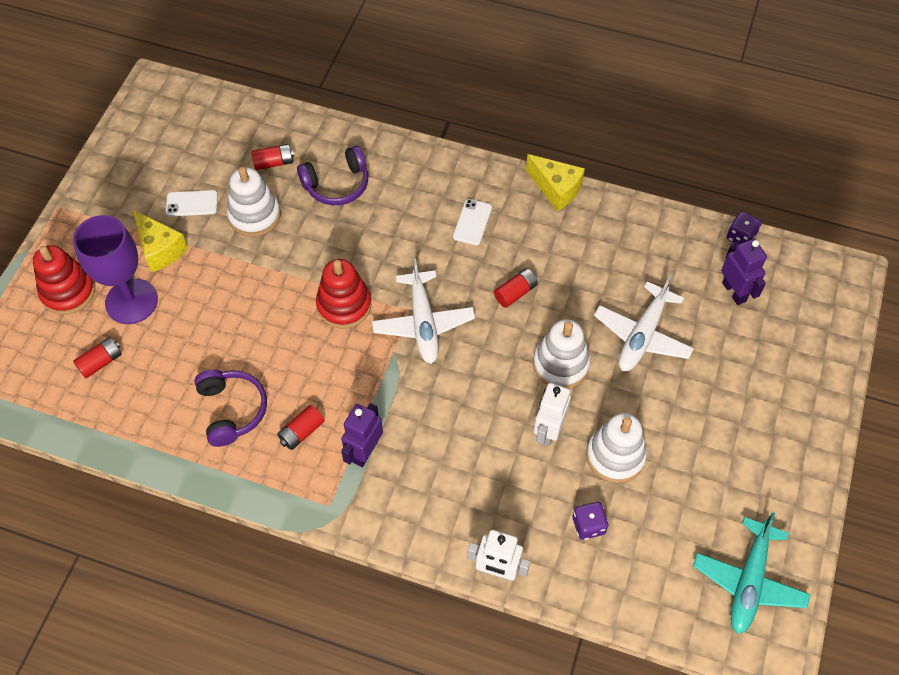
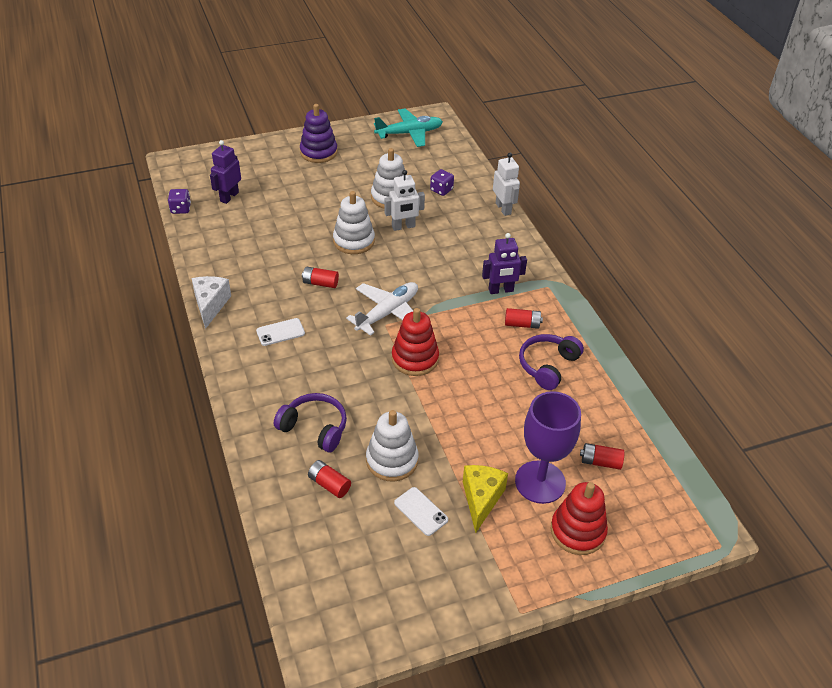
camera: 130 degrees left, 15 degrees down
(556, 189) = (210, 305): yellow cheese -> white cheese
(642, 335) = (299, 218): white plane -> none
(771, 437) = (318, 152): none -> purple stacking toy

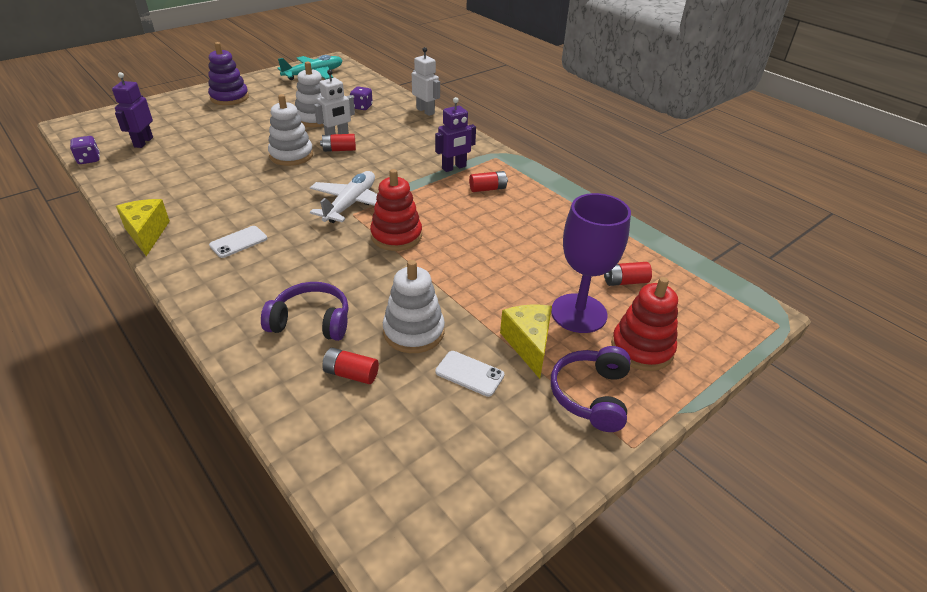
camera: 20 degrees left, 5 degrees down
(210, 305) = (147, 234): white cheese -> yellow cheese
(320, 283) = (268, 193): red battery -> red battery (339, 150)
(548, 366) = (530, 215): purple headphones -> purple headphones (591, 395)

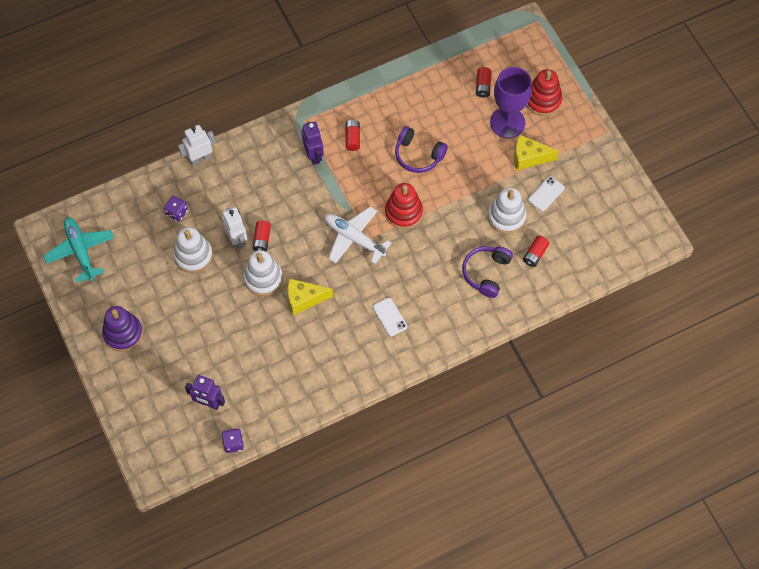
camera: 75 degrees left, 25 degrees up
(147, 234) = (365, 380): yellow cheese -> yellow cheese (304, 299)
(591, 395) = (572, 138): purple headphones -> purple headphones (418, 155)

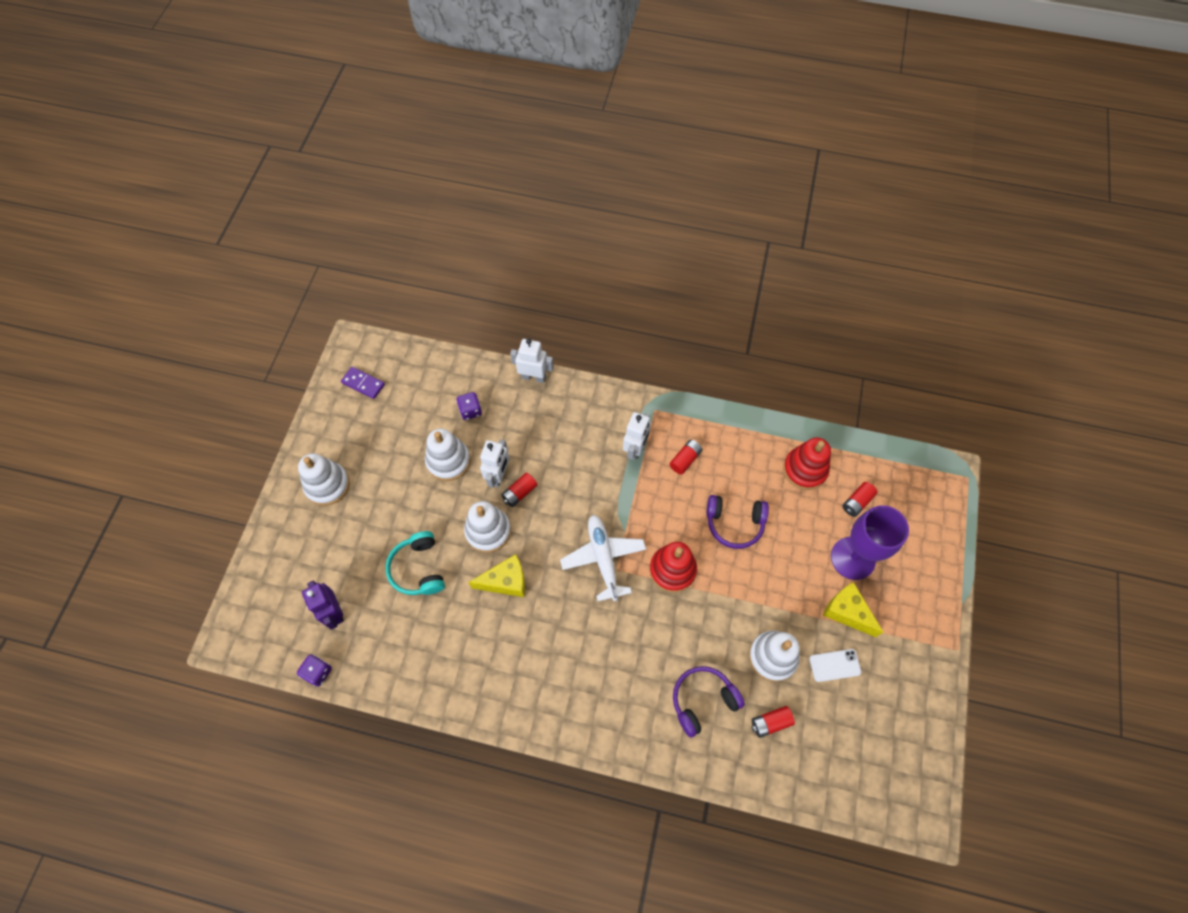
camera: 40 degrees right, 0 degrees up
(80, 251) = (363, 384): turquoise plane -> purple domino
(123, 333) = (327, 485): purple stacking toy -> white stacking toy
(239, 335) = (418, 569): none -> turquoise headphones
(304, 299) = (506, 581): yellow cheese -> yellow cheese turned 135 degrees clockwise
(314, 155) = (635, 449): purple robot -> white robot
(389, 317) = (568, 667): white phone -> none
(418, 155) = (734, 523): purple headphones -> purple headphones turned 60 degrees counterclockwise
(543, 100) = (909, 563): red stacking toy -> red stacking toy (805, 469)

